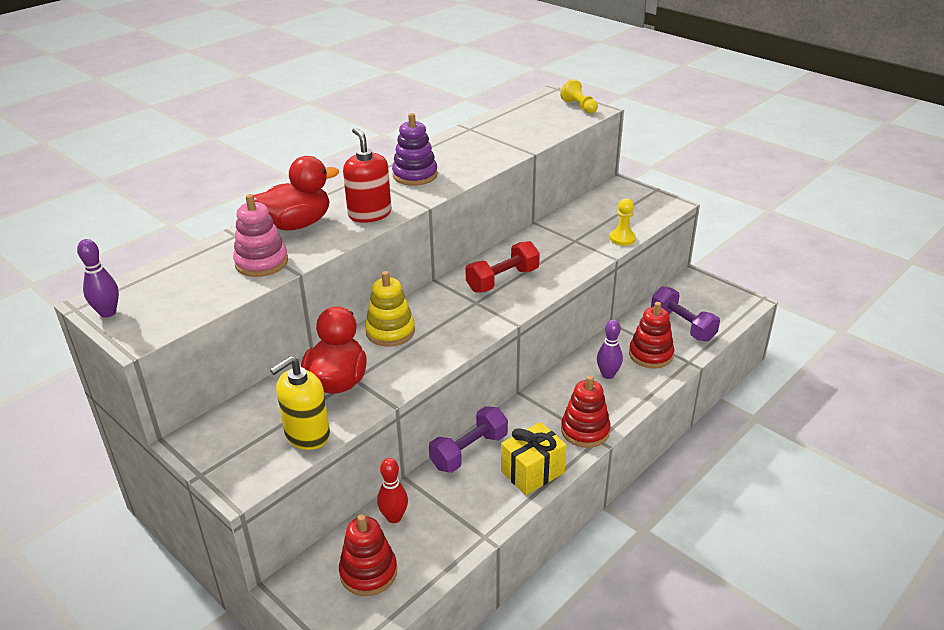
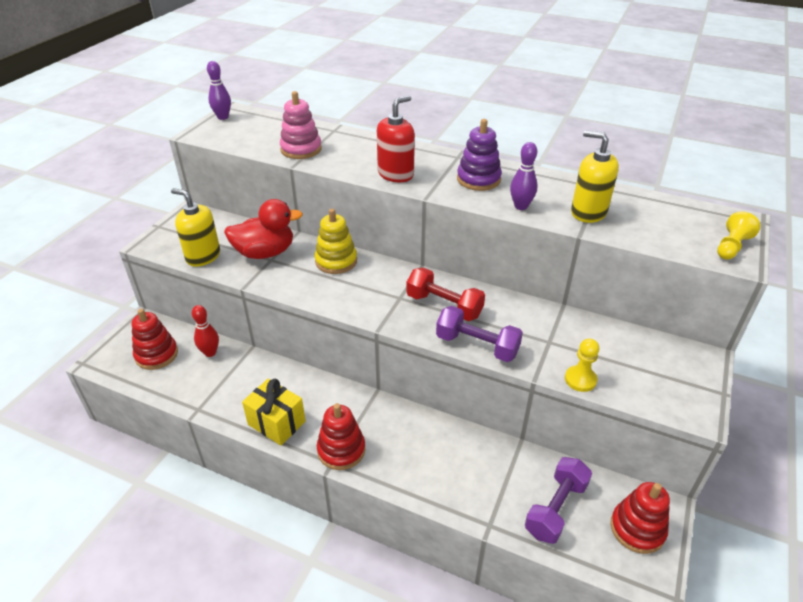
camera: 70 degrees right, 5 degrees up
(297, 224) = (362, 148): red duck -> none
(469, 451) = (291, 376): purple dumbbell -> purple dumbbell (477, 345)
(503, 142) = (588, 212): none -> yellow soap dispenser
(608, 375) = (432, 452): purple bowling pin -> purple bowling pin (521, 206)
(650, 354) = (484, 485): red stacking toy -> red stacking toy (637, 529)

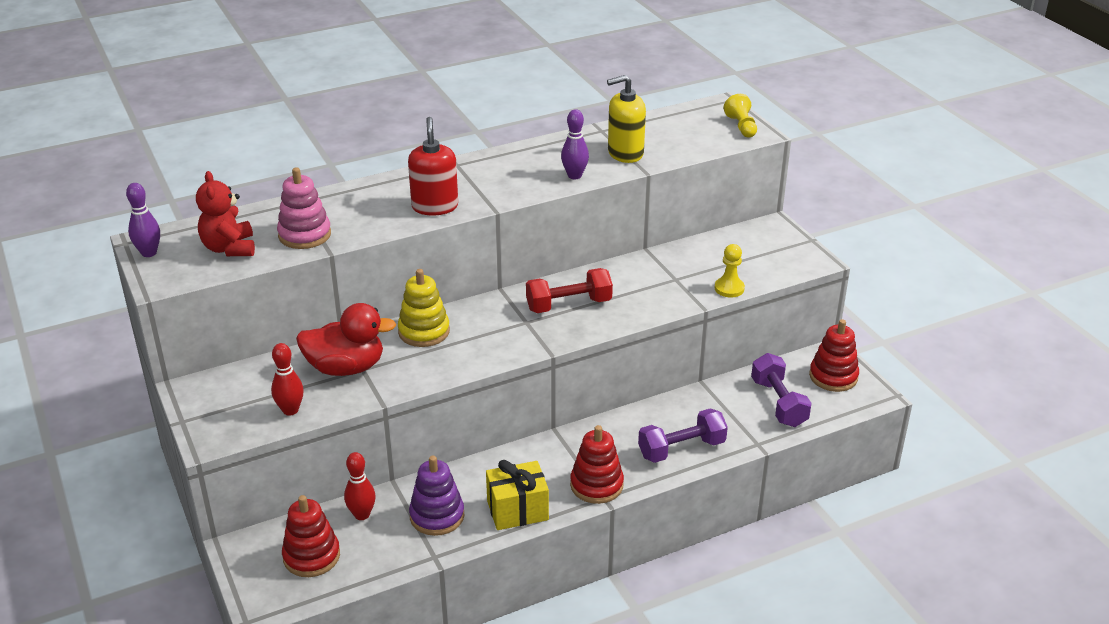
camera: 50 degrees left, 5 degrees down
(203, 256) = (290, 410): yellow soap dispenser -> red bowling pin
(256, 135) = (229, 248): none -> red teddy bear
(265, 253) = (346, 368): red duck -> red duck turned 60 degrees clockwise
(477, 345) = (636, 314): purple dumbbell -> purple dumbbell (681, 449)
(478, 179) = (507, 173): purple stacking toy -> purple stacking toy (437, 516)

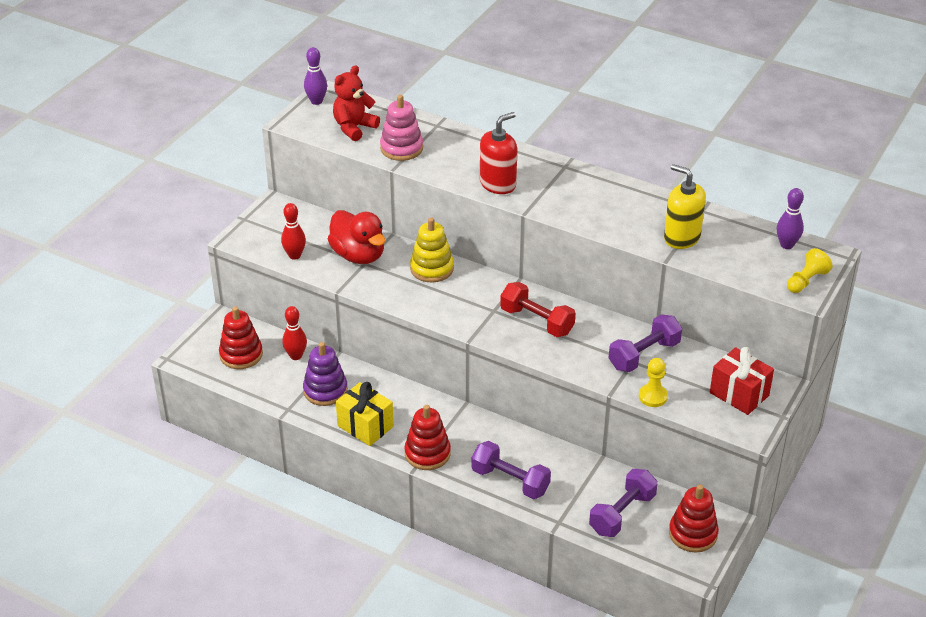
camera: 55 degrees right, 5 degrees up
(574, 176) = (617, 227): purple bowling pin -> purple bowling pin (786, 245)
(674, 270) = (644, 355): none -> purple dumbbell
(767, 247) = (739, 394): none -> red gift

